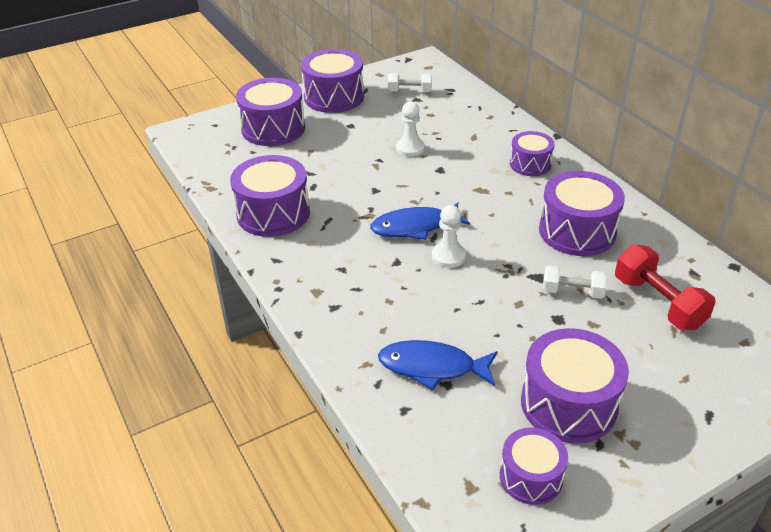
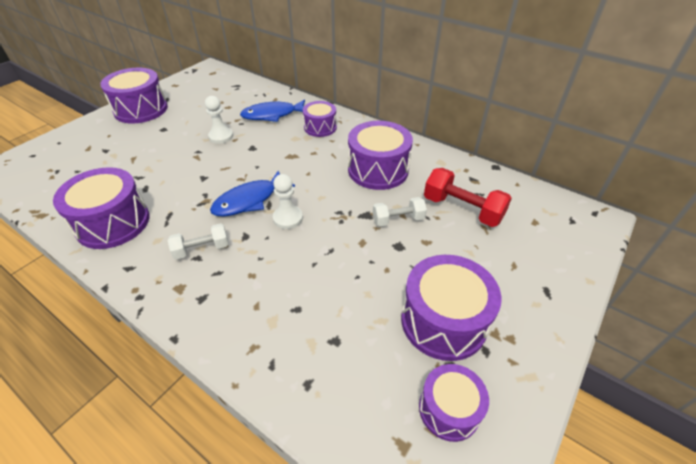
camera: 25 degrees left, 5 degrees up
(273, 128) = (92, 146): purple drum -> none
(410, 91) = (204, 93): white dumbbell -> white dumbbell (202, 249)
(432, 367) = (316, 328): blue fish -> blue fish (272, 115)

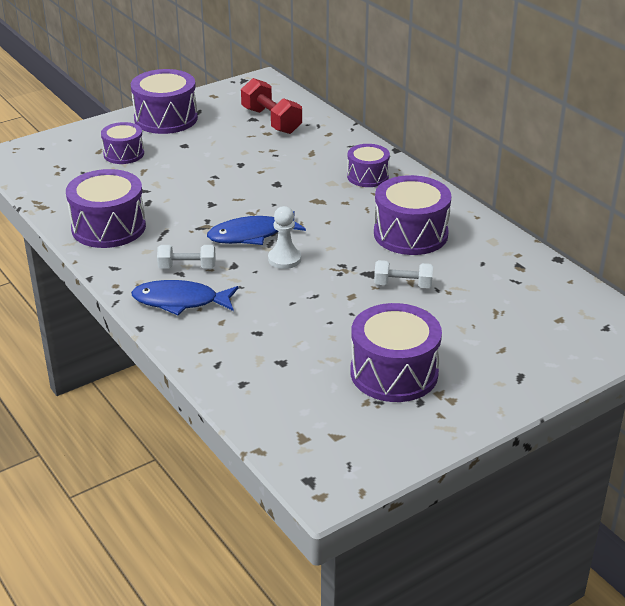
camera: 20 degrees right, 10 degrees down
(221, 136) = (246, 165): white pawn -> none
(272, 115) = (317, 152): blue fish -> blue fish (180, 301)
(449, 409) = (357, 428): purple drum -> purple drum (123, 154)
(462, 209) = (483, 291): red dumbbell -> red dumbbell (271, 121)

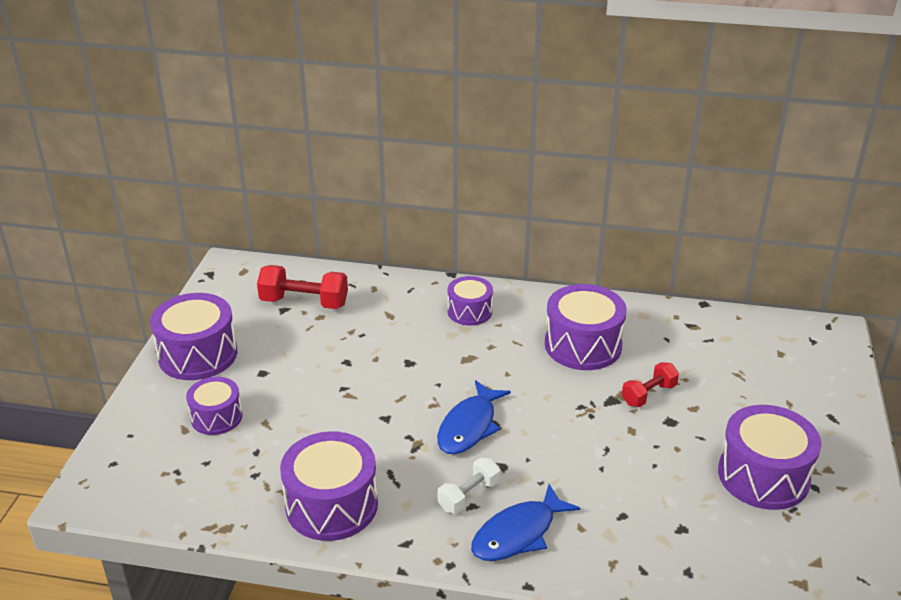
camera: 45 degrees left, 0 degrees up
(284, 259) = (531, 431): white pawn -> none
(403, 285) = (648, 394): white dumbbell -> red dumbbell

